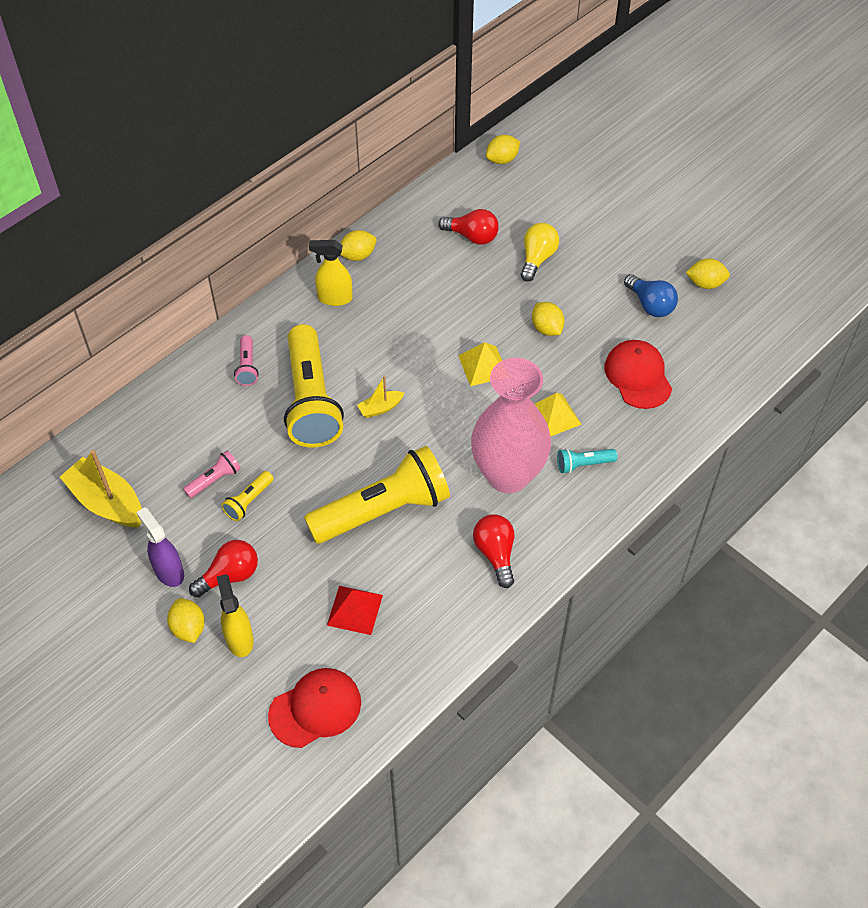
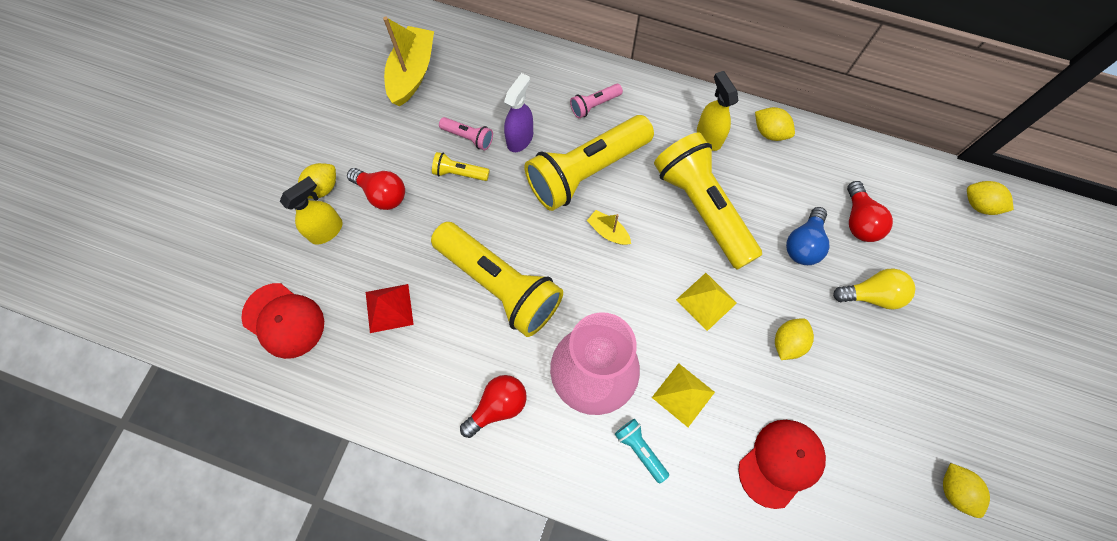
camera: 65 degrees right, 15 degrees up
(169, 571) = (368, 148): purple spray bottle -> purple spray bottle (520, 138)
(398, 332) = (702, 207): none -> yellow flashlight
(650, 305) = (884, 439): blue light bulb -> blue light bulb (803, 244)

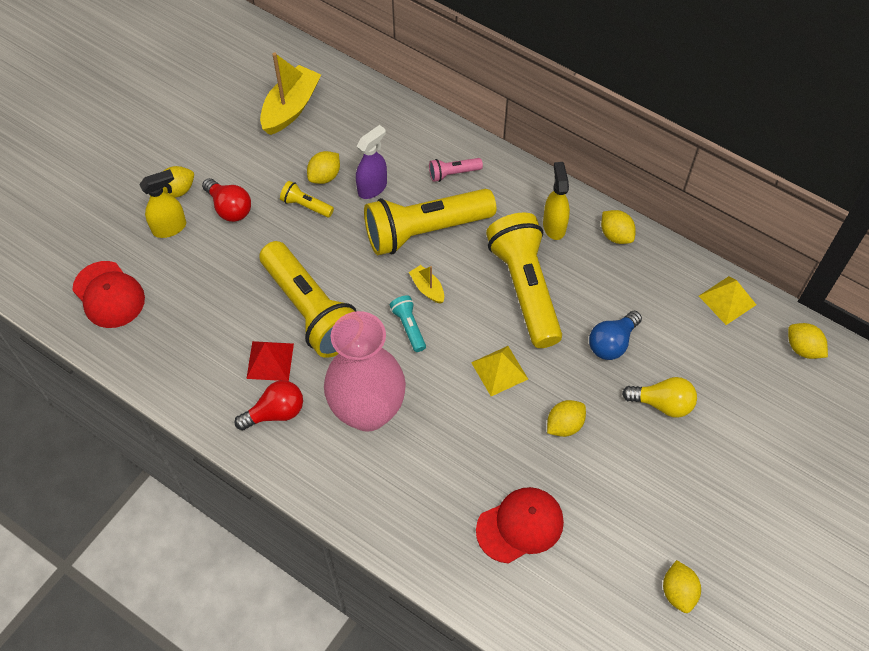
camera: 15 degrees right, 10 degrees down
(389, 308) = (205, 306): red pyramid -> red pyramid (270, 360)
(468, 137) = (324, 176): pink flashlight -> yellow lemon
(640, 449) = (392, 481): turquoise flashlight -> turquoise flashlight (409, 327)
(683, 394) = (449, 445): yellow pyramid -> yellow pyramid (727, 300)
(859, 221) = (675, 335): red light bulb -> none

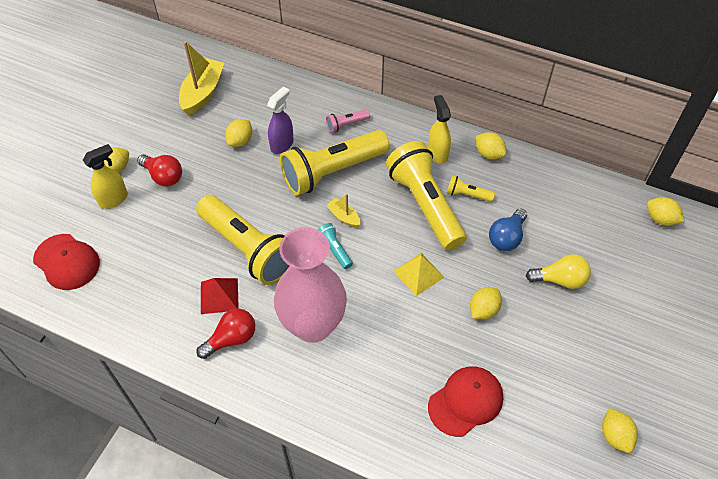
camera: 10 degrees left, 5 degrees down
(306, 205) = (228, 166): yellow flashlight -> yellow flashlight (467, 195)
(727, 300) = (590, 191): yellow pyramid -> none

